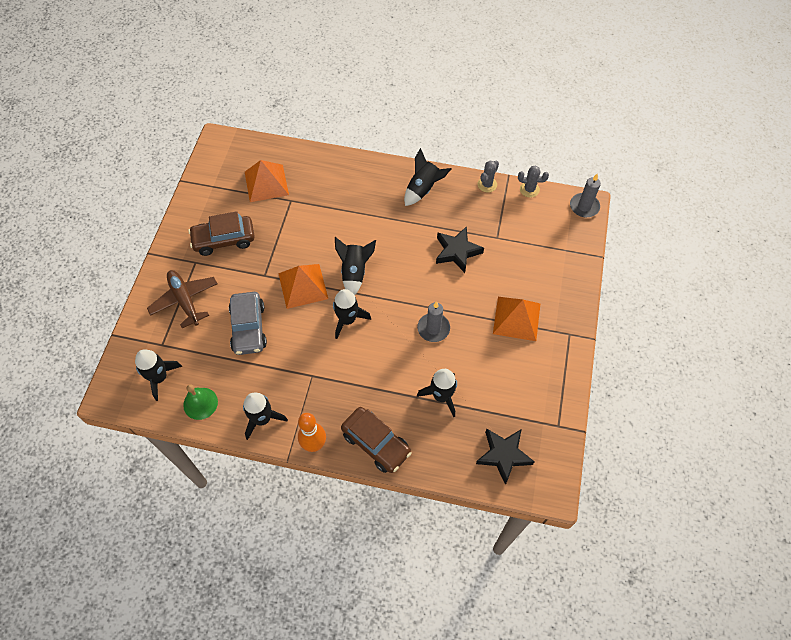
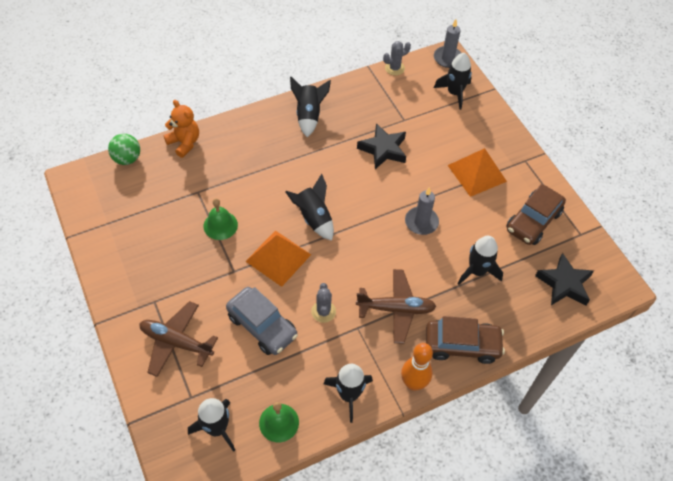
camera: 40 degrees left, 5 degrees down
(224, 240) = (164, 264): brown car -> brown car (533, 221)
(264, 146) = (127, 159): none -> green ball
(266, 183) = (160, 190): orange pyramid -> none
(284, 235) = (220, 225): none -> green bell
(313, 157) = (184, 143): none -> orange teddy bear
(347, 319) = (344, 261): black rocket -> black rocket (454, 93)
(352, 381) = (396, 309): none -> brown plane
(487, 184) = (358, 83): grey cactus -> grey cactus (323, 311)

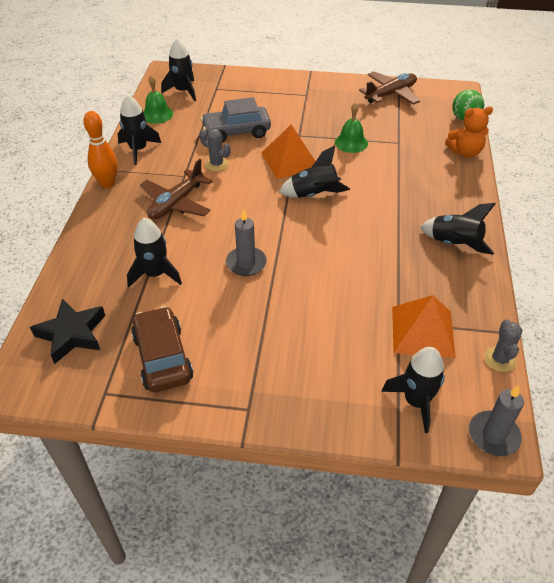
camera: 125 degrees right, 10 degrees down
(176, 342) = (263, 94): brown plane -> brown plane (390, 94)
(383, 149) = (364, 281): black star -> none
(462, 345) = (103, 225): brown car -> none
(477, 173) = (268, 345): orange pyramid -> orange pyramid (422, 331)

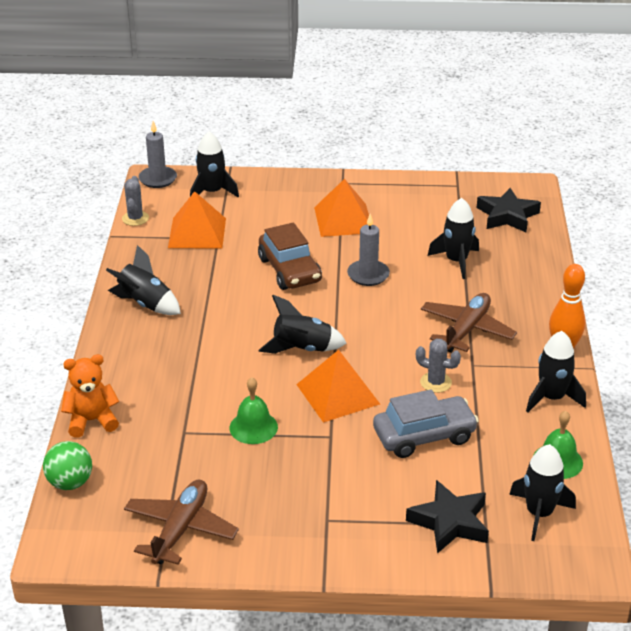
camera: 175 degrees right, 10 degrees down
(162, 357) = (421, 206): brown car -> brown car (289, 270)
(236, 90) = (449, 522): none -> black star
(257, 340) = (343, 220): none -> orange pyramid
(390, 94) = (180, 529): brown plane -> brown plane turned 150 degrees clockwise

